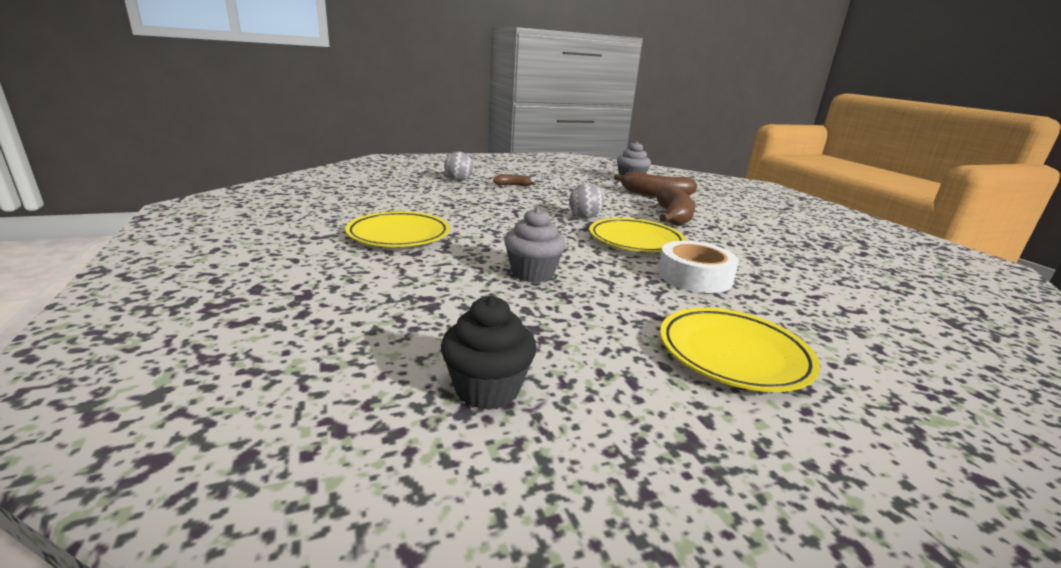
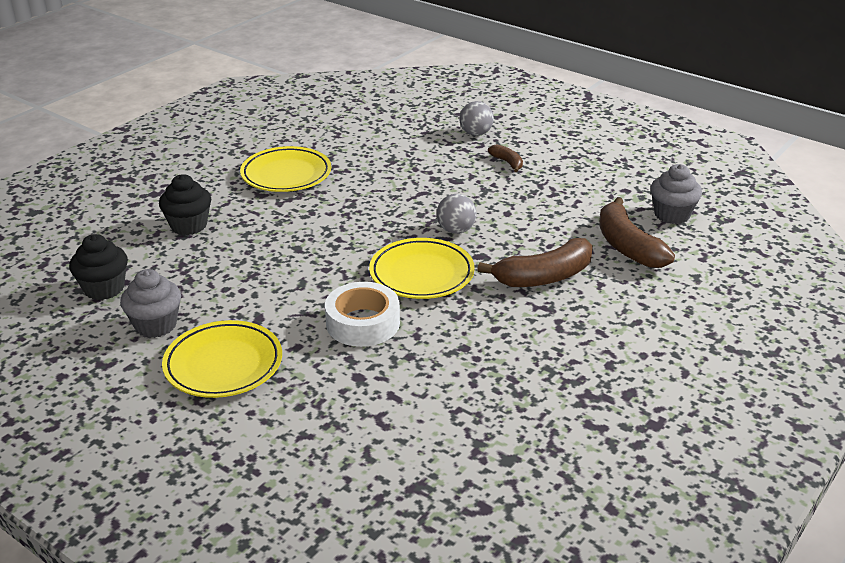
camera: 60 degrees right, 10 degrees up
(415, 297) = (189, 225): none -> black cupcake
(532, 273) = (277, 250): grey cupcake -> grey cupcake (155, 325)

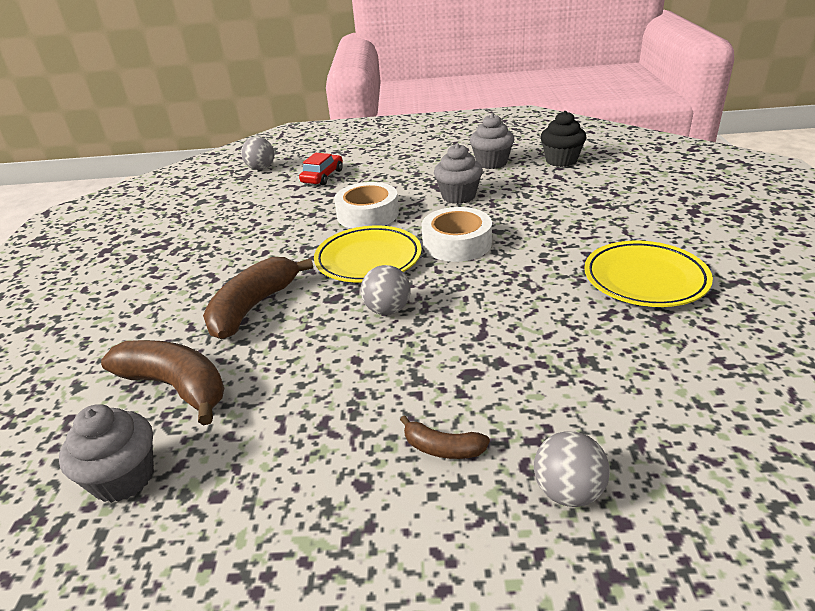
camera: 145 degrees right, 0 degrees up
(189, 225) = (607, 206): black cupcake -> none
(223, 364) = (418, 167): yellow plate -> none
(261, 299) = (458, 196): none -> grey cupcake
(332, 417) = (322, 176): none -> red car
(342, 253) = (457, 243): none -> white tape
(381, 493) = (261, 168): none -> grey ball

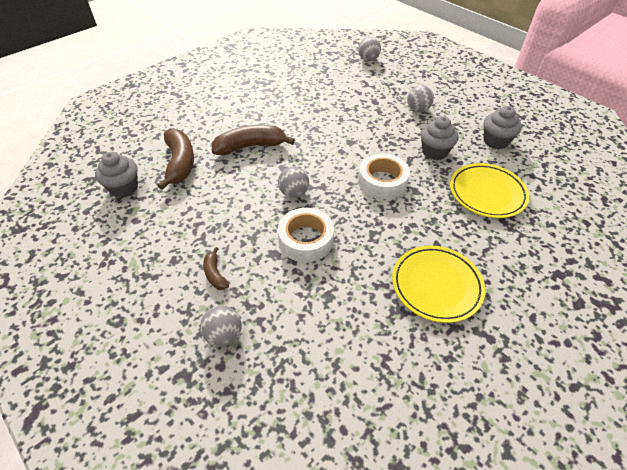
camera: 45 degrees right, 15 degrees up
(322, 176) = (388, 86): red car -> none
(367, 214) = (371, 129): white tape -> white tape (306, 240)
(368, 259) = (329, 158): yellow plate -> yellow plate (487, 193)
(385, 177) = (418, 109): none -> grey ball
(561, 160) = (544, 171): black cupcake -> none

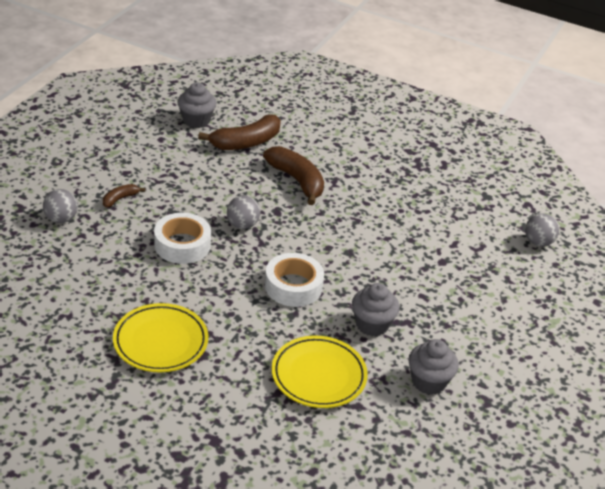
camera: 65 degrees right, 10 degrees down
(418, 109) = (452, 302): grey ball -> none

